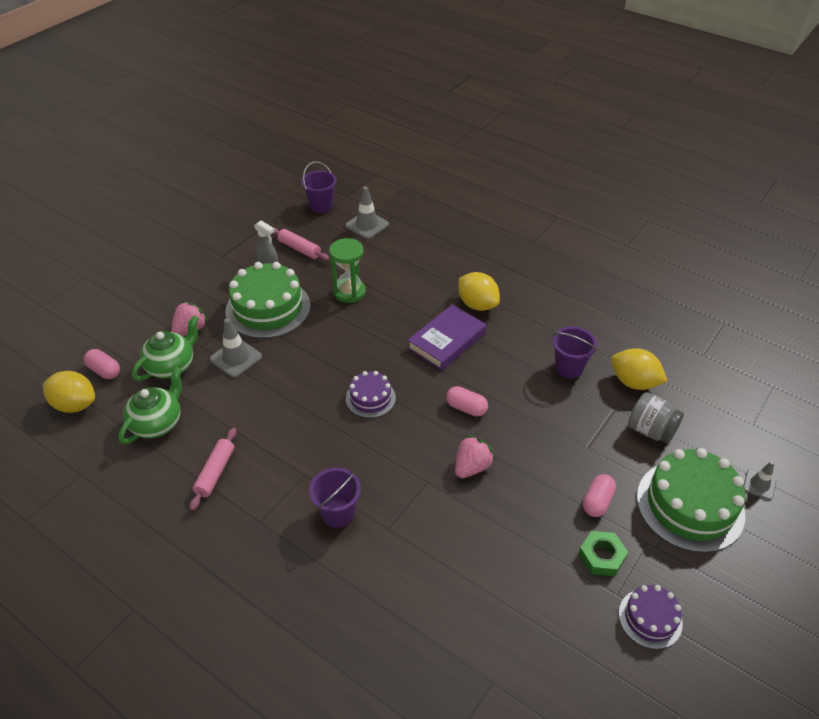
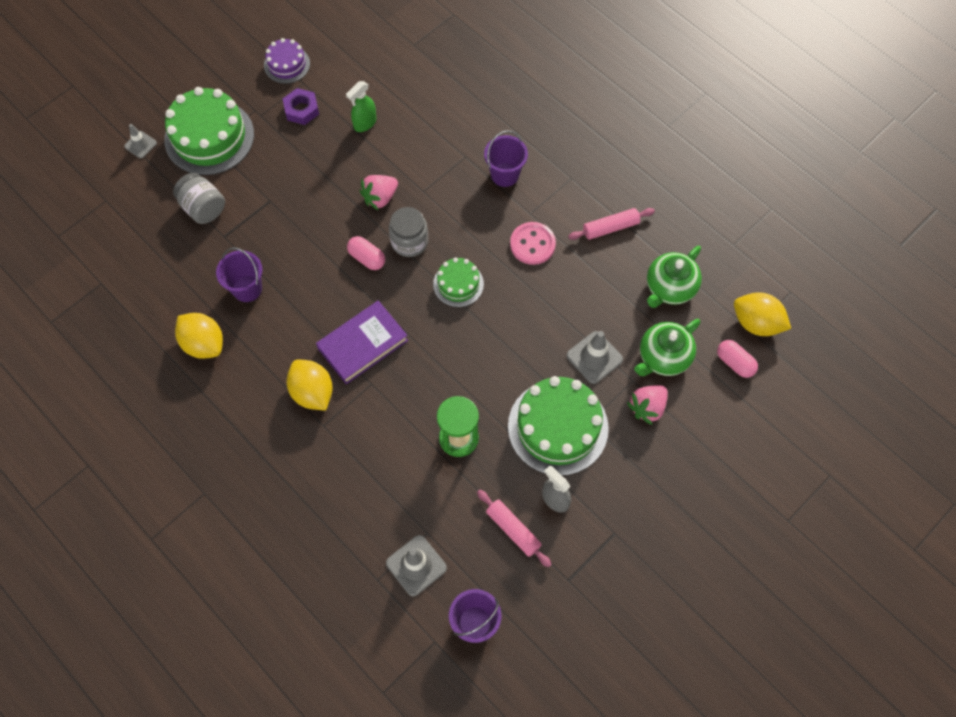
camera: 170 degrees left, 20 degrees up
(215, 472) = (610, 227): pink rolling pin -> pink rolling pin turned 45 degrees clockwise
(300, 444) = (532, 244): none -> pink button
(370, 398) = (458, 284): purple cake -> green cake
(428, 428) = (409, 242): none -> grey jar
(518, 550) = (365, 123): none -> green spray bottle
(597, 502) = (284, 151): pink capsule -> none
(601, 556) = (301, 109): green nut -> purple nut
(634, 382) = (190, 261): yellow lemon -> yellow lemon (204, 344)

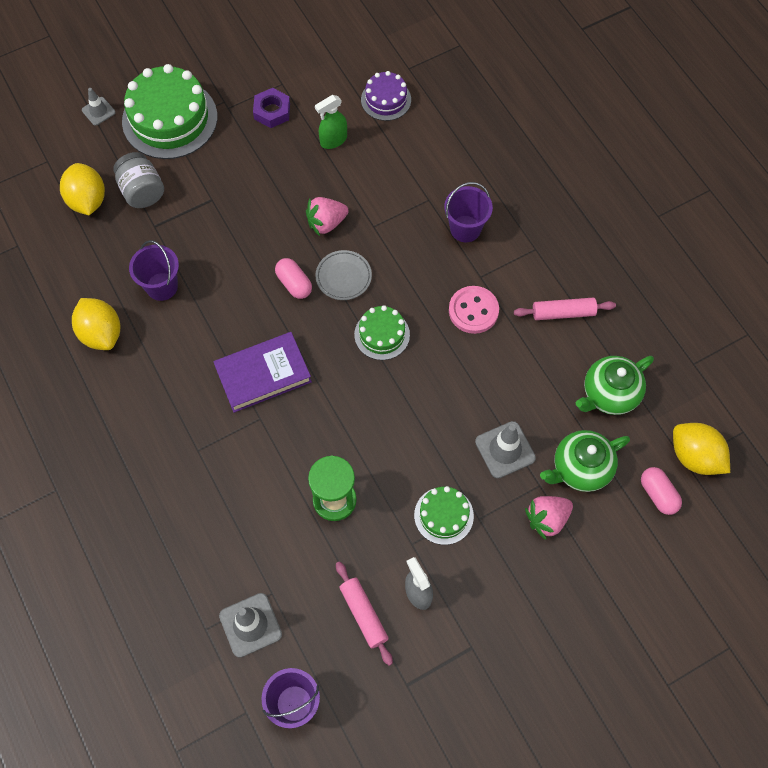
camera: 15 degrees right, 0 degrees up
(287, 64) = (270, 60): purple cake -> purple cake (386, 100)
(312, 392) = (197, 412): yellow lemon -> yellow lemon (87, 200)
(409, 242) = (343, 277): grey jar -> grey plate
(558, 427) = (443, 515): green cake -> green cake, size x0.53

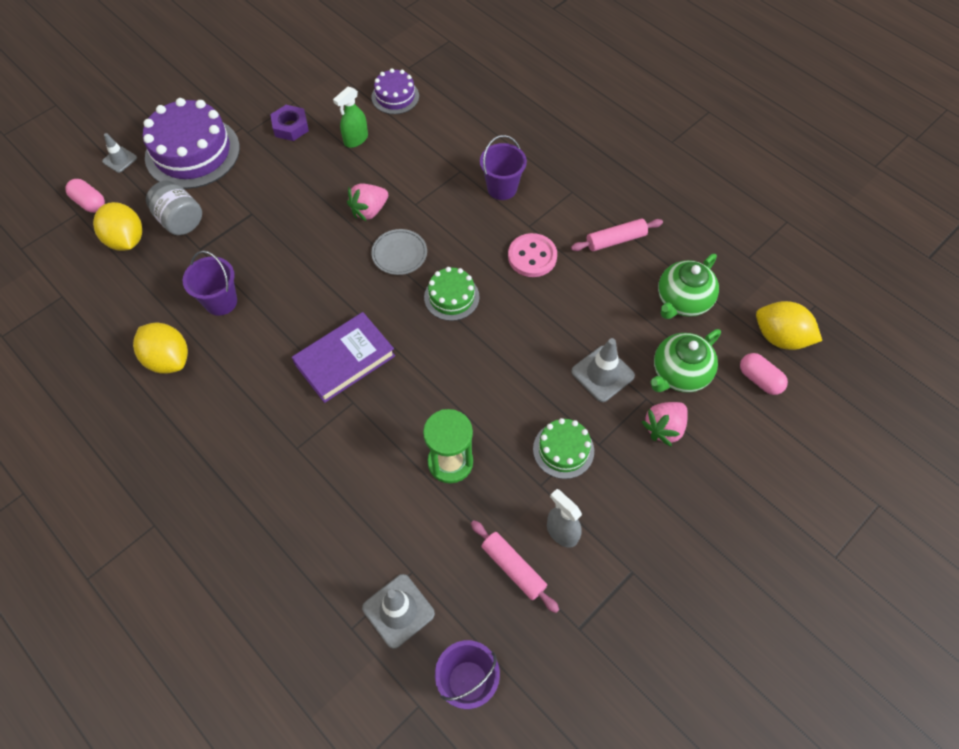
camera: 15 degrees left, 5 degrees down
(170, 119) = (192, 152): green cake -> purple cake
(294, 284) = (353, 270): pink capsule -> pink capsule (89, 203)

